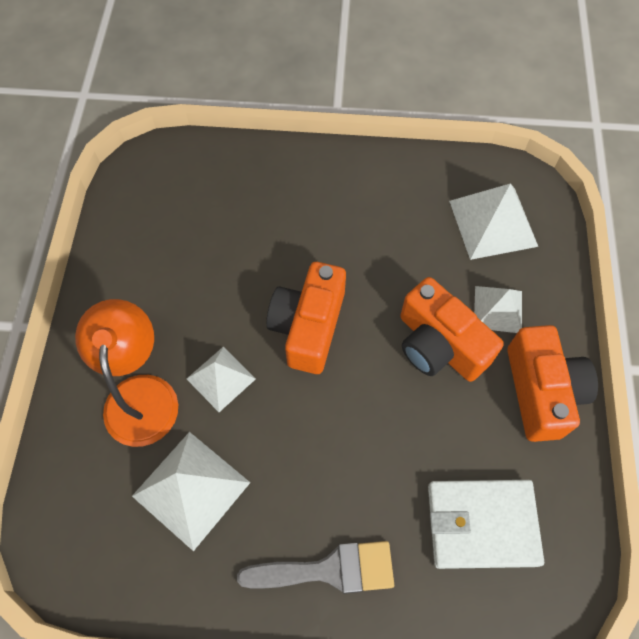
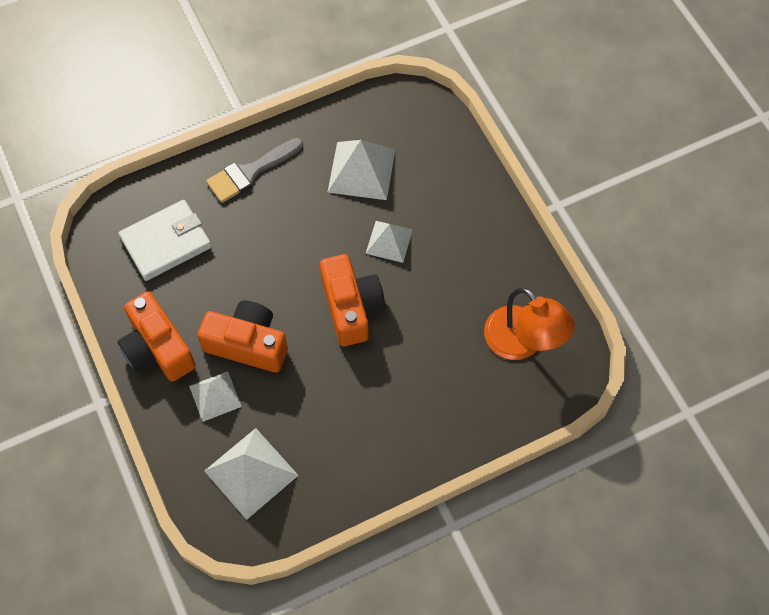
camera: 150 degrees right, 0 degrees up
(140, 394) = (435, 205): orange lamp -> orange lamp (522, 343)

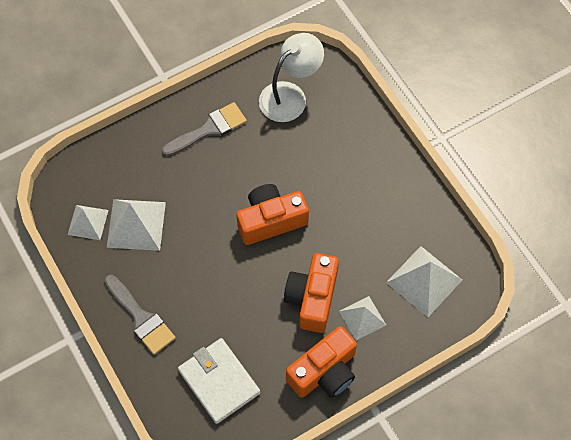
camera: 95 degrees left, 0 degrees up
(389, 241) = (206, 197): white pyramid -> white pyramid (88, 222)
(479, 249) = (209, 129): none -> grey brush
(522, 343) = (290, 95): orange lamp -> white lamp

